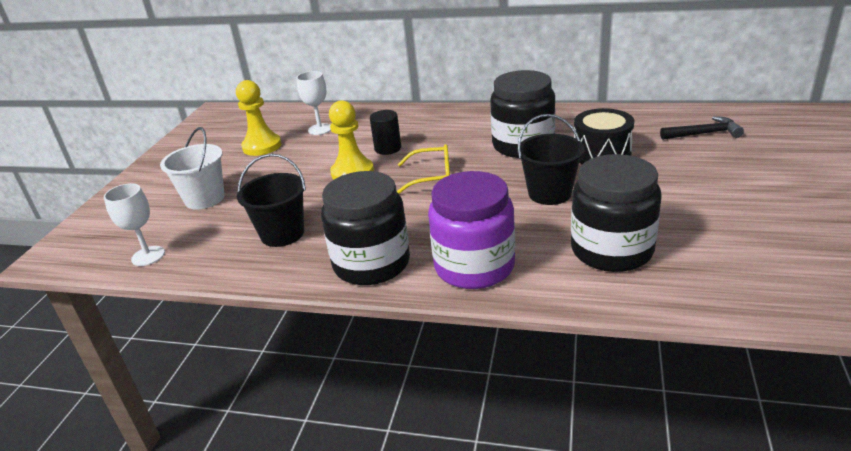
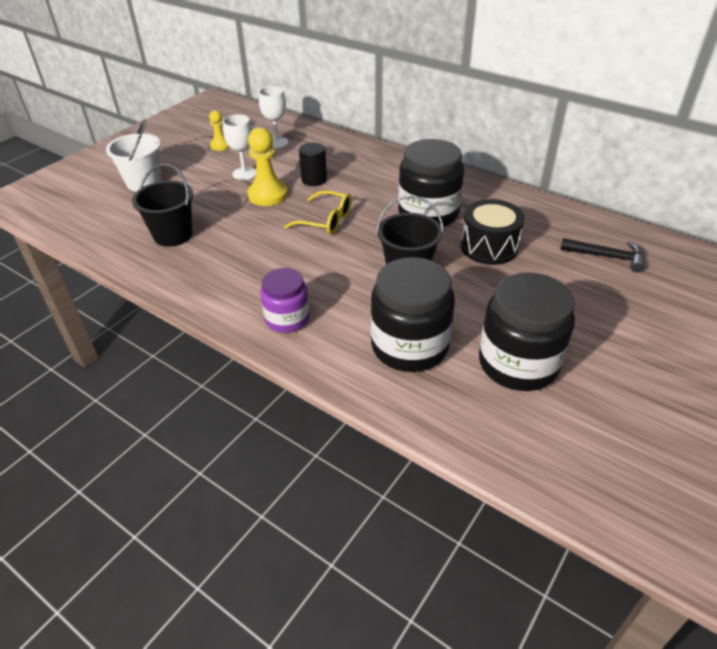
camera: 20 degrees right, 10 degrees up
(148, 256) = (71, 221): white goblet -> white goblet (244, 174)
(262, 146) = (220, 145): yellow pawn -> yellow pawn, size x0.58
(371, 263) = (214, 286): black jar -> black jar (518, 363)
(474, 266) = (287, 319): purple jar -> purple jar, size x0.61

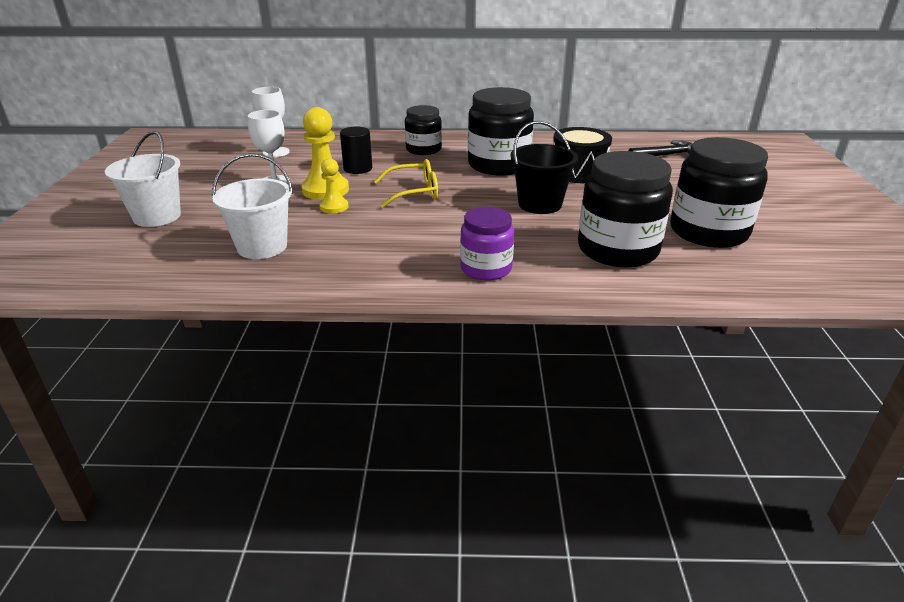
camera: 35 degrees left, 10 degrees down
(173, 235) = (262, 247): black bucket -> white bucket
(220, 145) = (212, 167): yellow pawn -> yellow pawn (334, 207)
(387, 175) = (423, 149): none -> black jar

